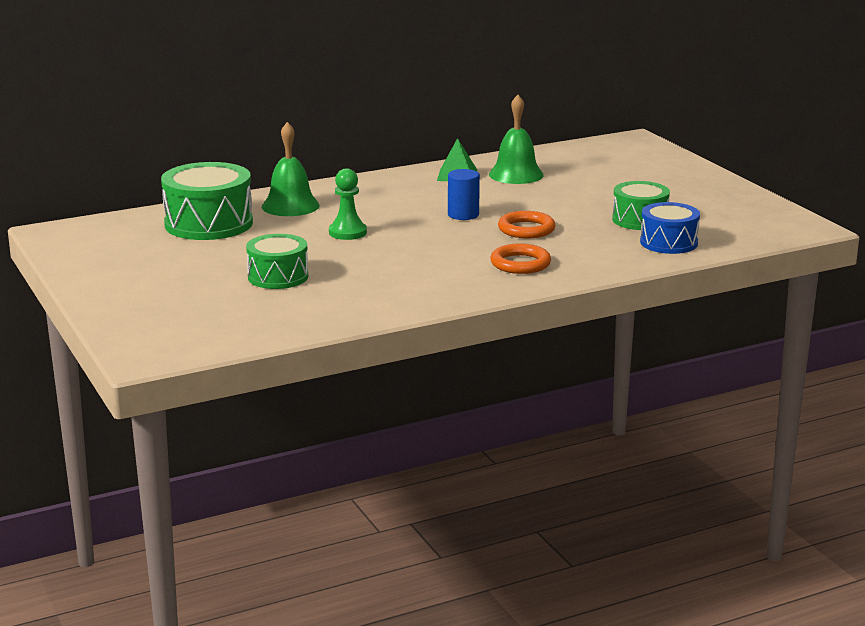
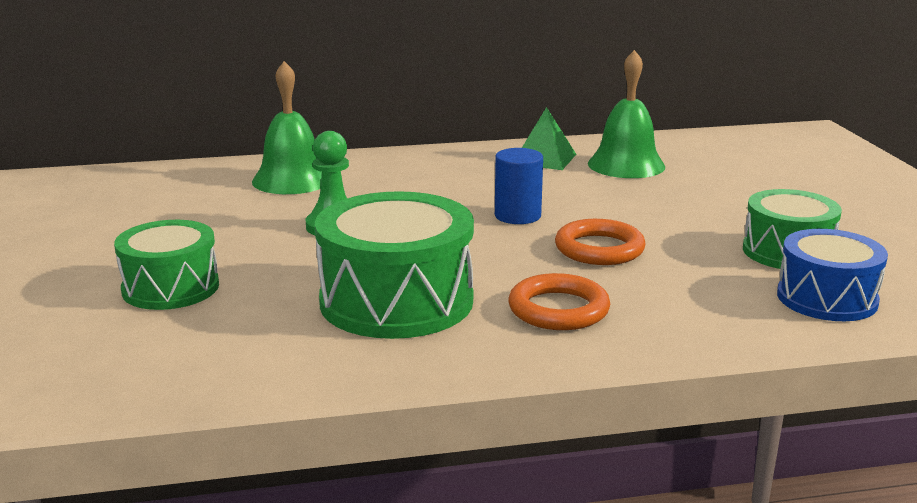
camera: 15 degrees right, 0 degrees up
(208, 224) = (164, 194): green drum -> green drum (396, 301)

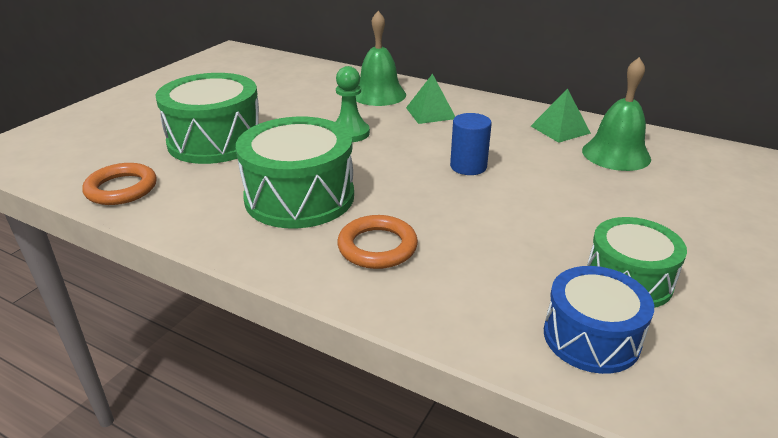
camera: 40 degrees right, 10 degrees up
(170, 288) = (215, 141): green drum -> green drum, size x1.58
(389, 181) = (430, 113): none -> green pyramid
(599, 249) = (481, 213): orange ring -> orange ring (121, 189)

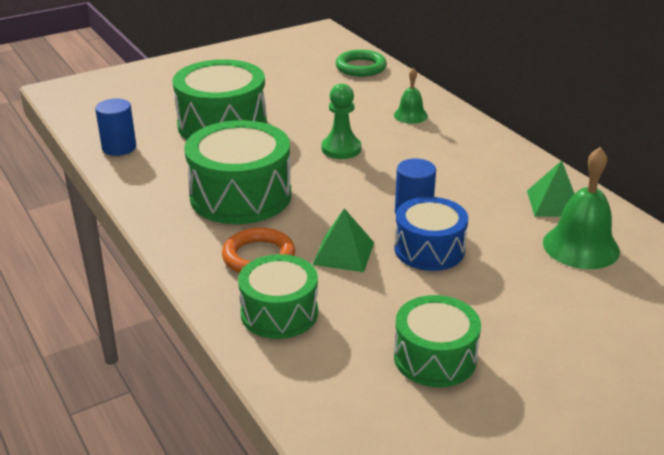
camera: 30 degrees right, 0 degrees up
(121, 189) = (119, 148): orange ring -> blue cylinder
(297, 69) = (361, 67): none -> green ring
(379, 94) = (410, 115): green bell -> green bell, size x0.58
(430, 113) = (440, 149): green pyramid -> green pyramid (343, 253)
(455, 292) = (279, 313): none -> green drum
(591, 337) = (346, 385): blue drum -> blue drum (429, 249)

